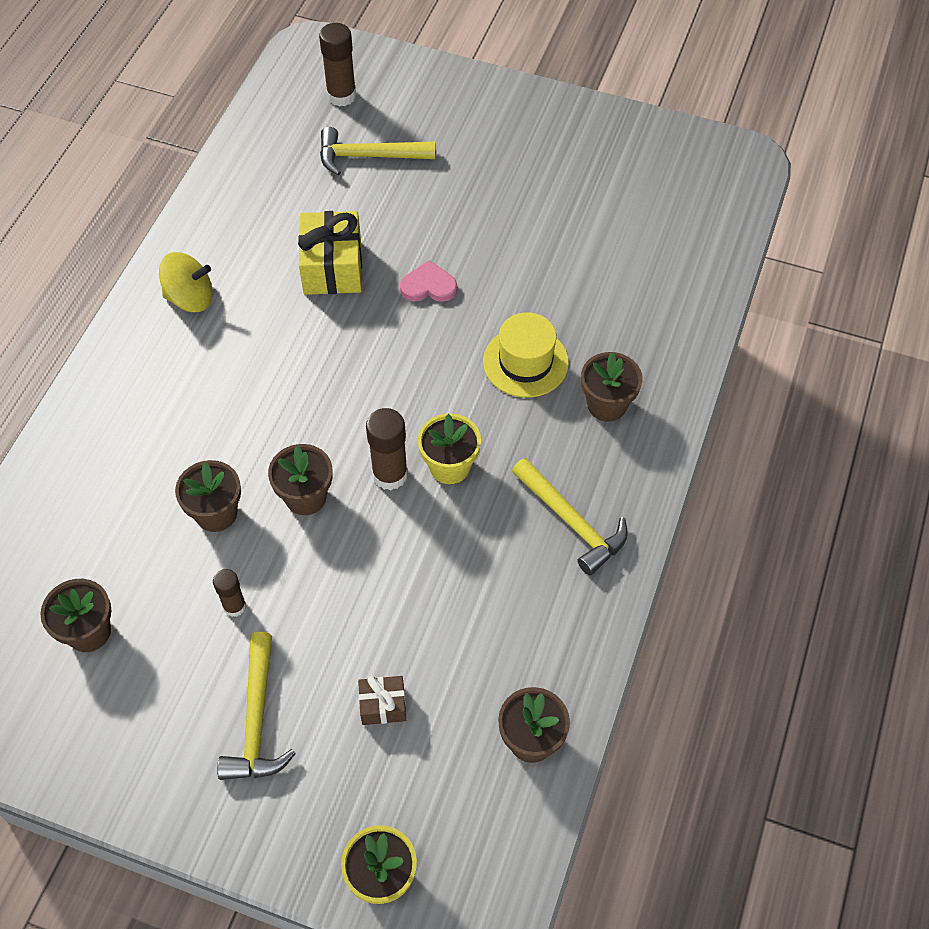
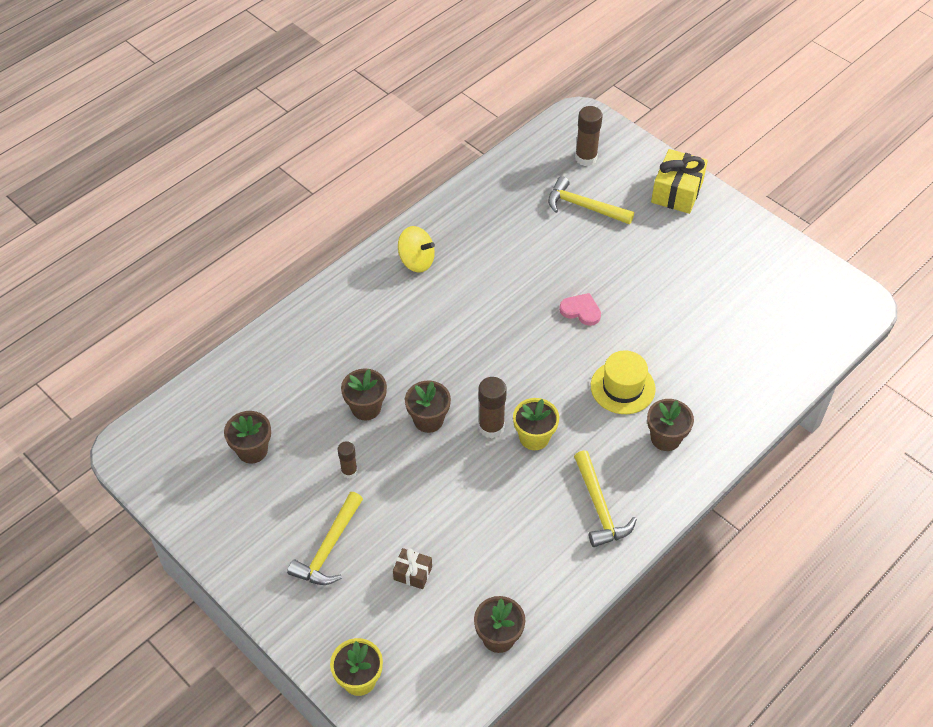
camera: 25 degrees right, 5 degrees down
(332, 267) = (521, 274): yellow gift -> yellow gift (677, 192)

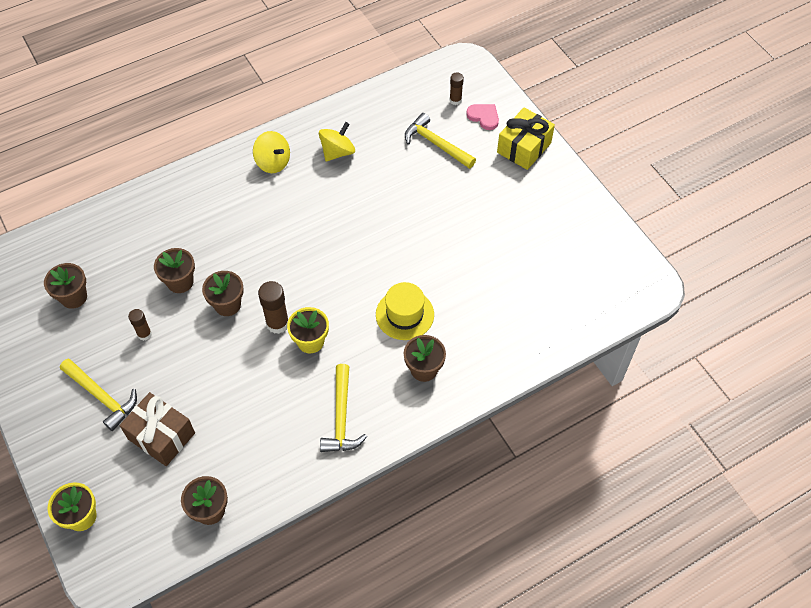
camera: 15 degrees right, 5 degrees up
(329, 548) = (102, 396): yellow hammer -> yellow hammer turned 90 degrees counterclockwise
(413, 573) = (161, 436): brown gift -> brown gift, size x1.87
(482, 236) = (337, 152): none -> yellow spinning top
(581, 310) = (396, 237): pink heart -> pink heart (484, 117)
(586, 158) = (455, 100): brown glue stick -> brown glue stick, size x0.61

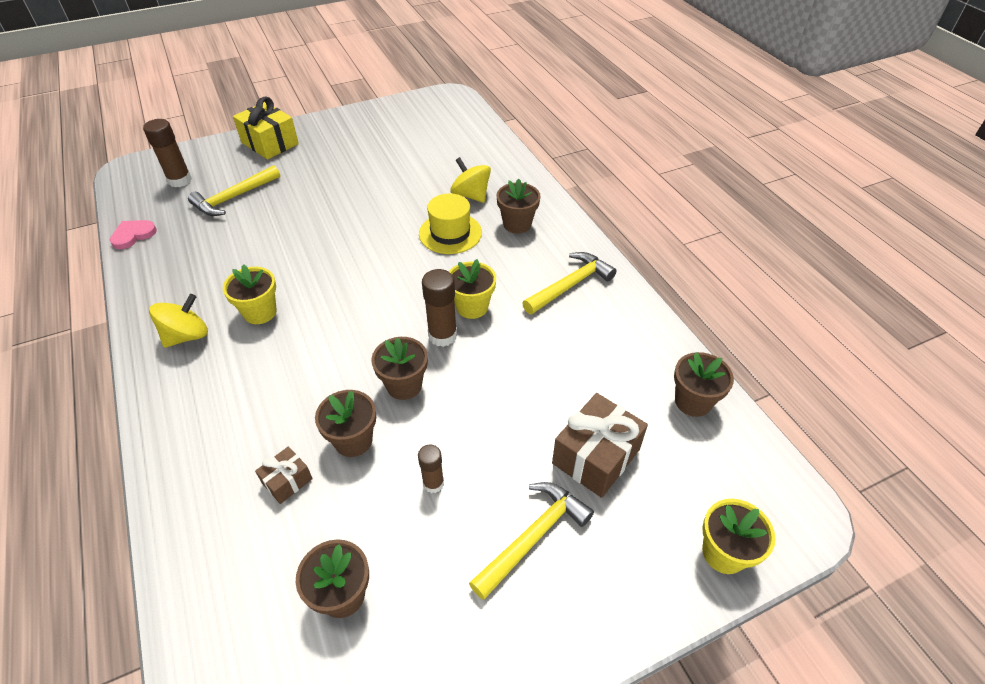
camera: 85 degrees left, 10 degrees down
(150, 252) = (287, 481): none -> brown gift
(298, 199) = (260, 312): none -> yellow flower pot
(337, 152) = (203, 274): yellow spinning top -> yellow spinning top (471, 195)
(341, 417) = (570, 285): yellow hammer -> yellow hammer turned 45 degrees counterclockwise
(455, 100) = (180, 180): brown glue stick -> brown glue stick, size x1.63
(484, 117) = (215, 164): pink heart -> pink heart (133, 235)

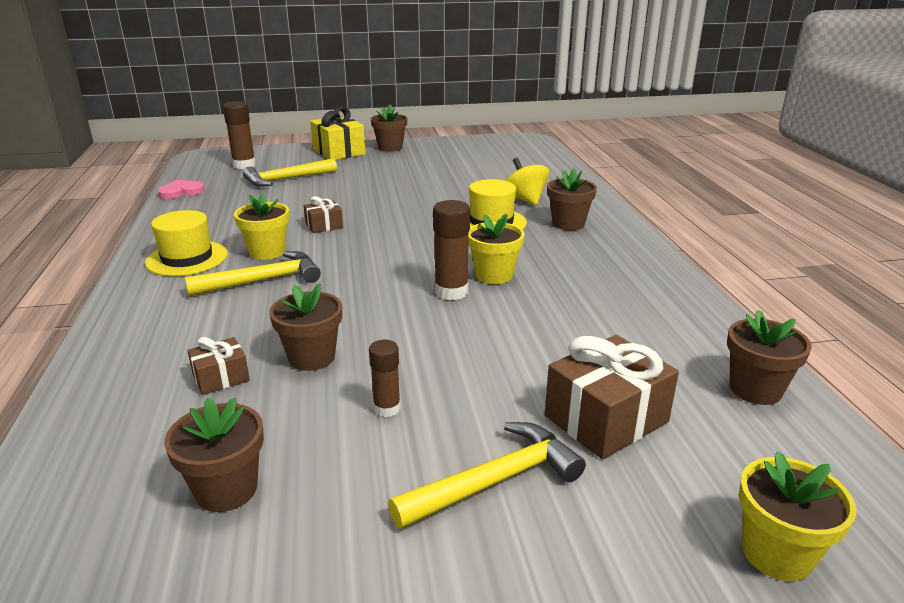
camera: 15 degrees right, 20 degrees down
(187, 336) = (187, 258): yellow spinning top -> yellow hat
(299, 265) = (324, 226): none -> brown gift
(404, 385) = (390, 323): brown flower pot -> brown flower pot (390, 148)
(570, 285) = (616, 273): yellow hammer -> yellow hammer (263, 280)

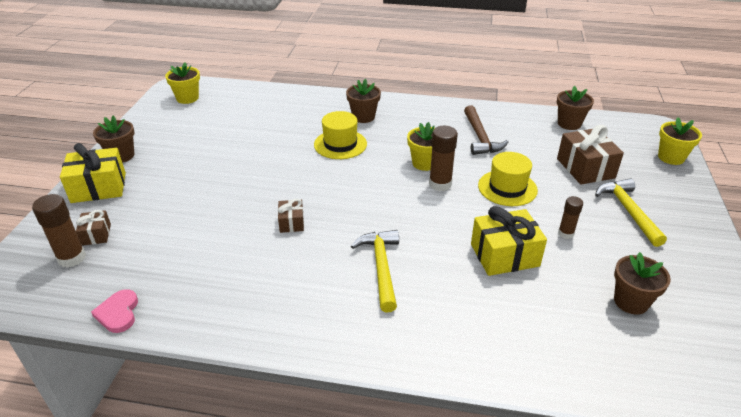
camera: 70 degrees left, 10 degrees up
(187, 258) = (311, 312): yellow hat -> yellow hat (507, 188)
(221, 378) = (519, 298): brown gift -> brown gift (96, 234)
(267, 252) = (326, 260): yellow flower pot -> yellow flower pot (187, 98)
(286, 179) = (151, 231): yellow hammer -> none
(311, 357) = (504, 255): brown flower pot -> yellow gift
(524, 200) = (310, 121): yellow spinning top -> none
(604, 306) = (480, 137): none -> brown hammer

